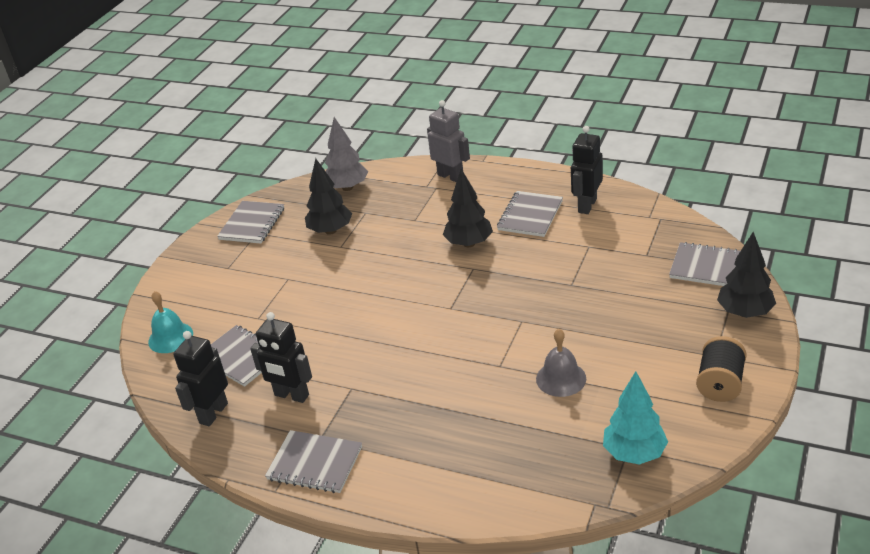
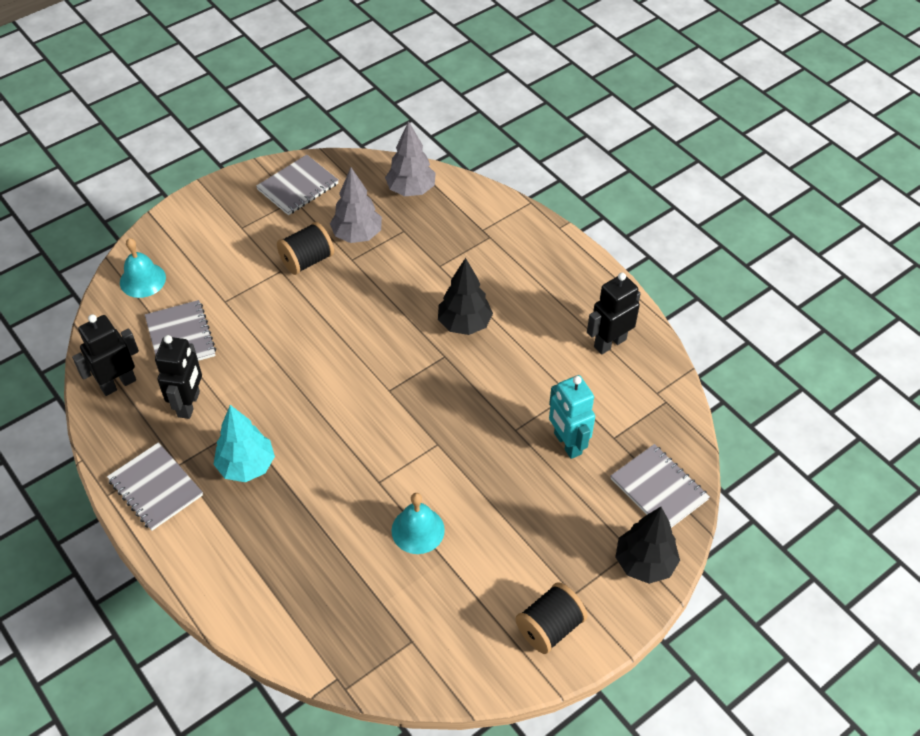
camera: 25 degrees right, 15 degrees up
(291, 395) = (189, 404): black robot -> black robot turned 135 degrees counterclockwise
(304, 263) = (307, 260): none -> black spool
(331, 231) = (357, 235): black tree -> grey tree
(451, 176) = (514, 230): grey robot -> none
(530, 216) = (546, 324): grey notebook -> none
(561, 378) = (418, 530): grey bell -> turquoise bell
(617, 274) = (567, 444): none -> turquoise robot
(634, 453) = (412, 650): turquoise tree -> turquoise tree (246, 466)

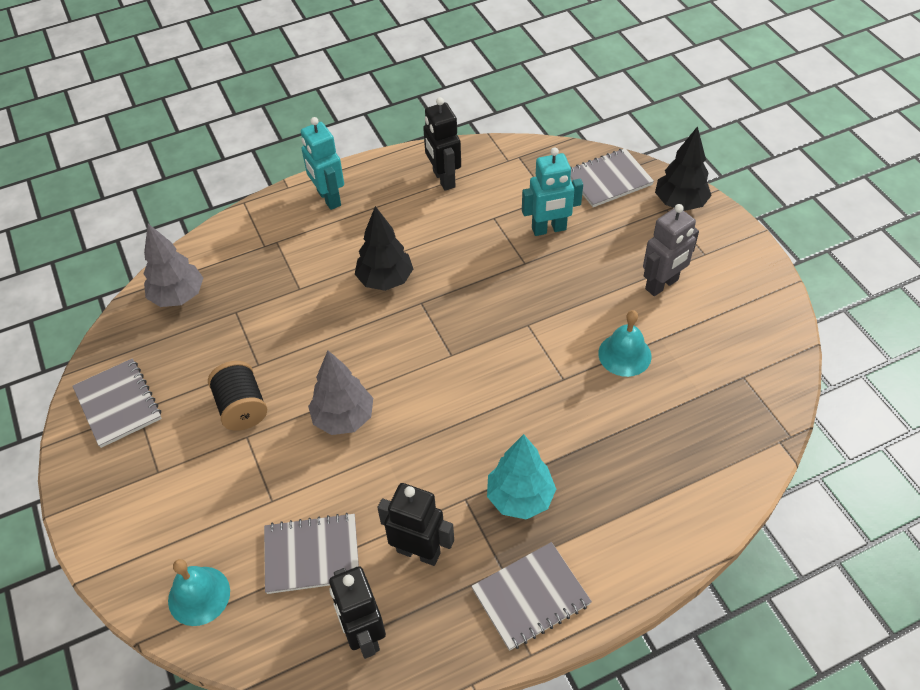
camera: 75 degrees left, 0 degrees up
(357, 235) = (224, 354): grey tree -> grey tree (344, 418)
(517, 555) = (662, 285): none -> grey robot
(549, 627) = (736, 275): black spool -> none
(554, 260) = (328, 198): none -> turquoise robot

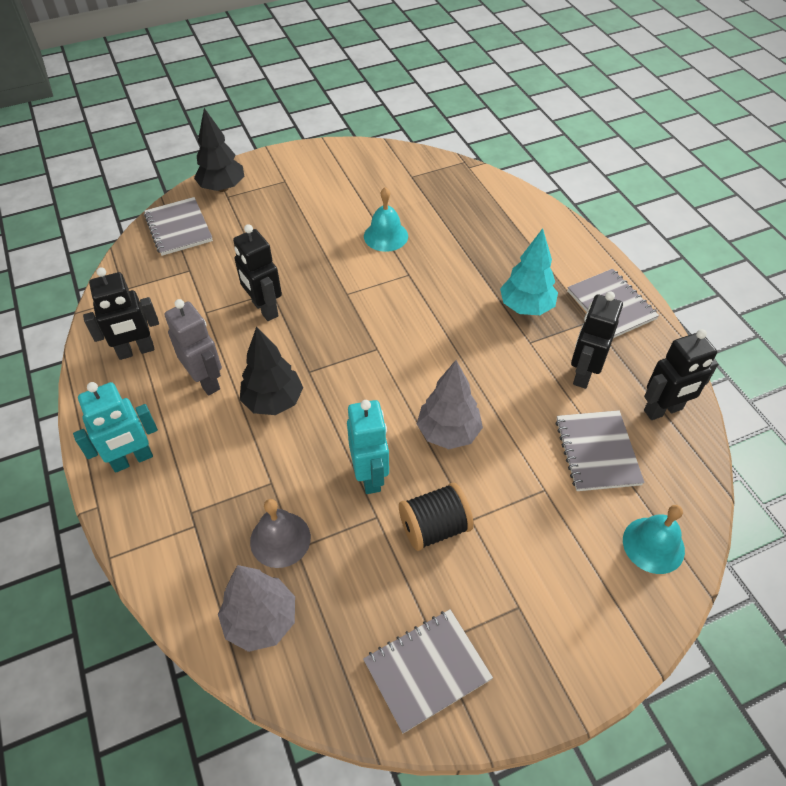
camera: 90 degrees left, 0 degrees up
(245, 300) = (280, 539): none -> grey bell
(500, 260) = (264, 309): none -> black robot
(549, 229) = (232, 272): turquoise robot -> turquoise robot (370, 476)
(662, 285) = (314, 208): grey robot -> grey robot (206, 380)

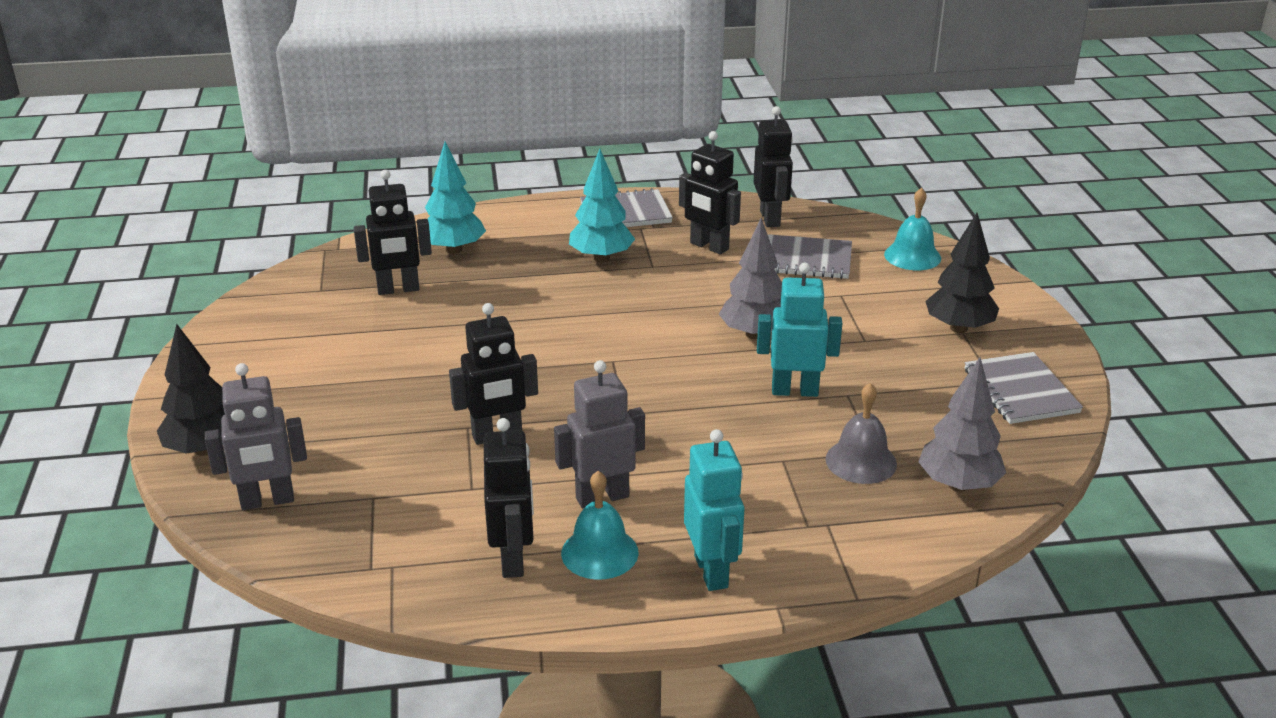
camera: 75 degrees left, 20 degrees down
(178, 228) = (267, 501): grey notebook -> grey robot
(273, 401) = (661, 445): black tree -> black tree (959, 328)
(386, 236) = (422, 325): turquoise bell -> turquoise bell (599, 552)
(427, 211) = (398, 289): none -> black robot
(434, 527) = (869, 362): black spool -> none
(496, 222) = (454, 250): none -> turquoise tree

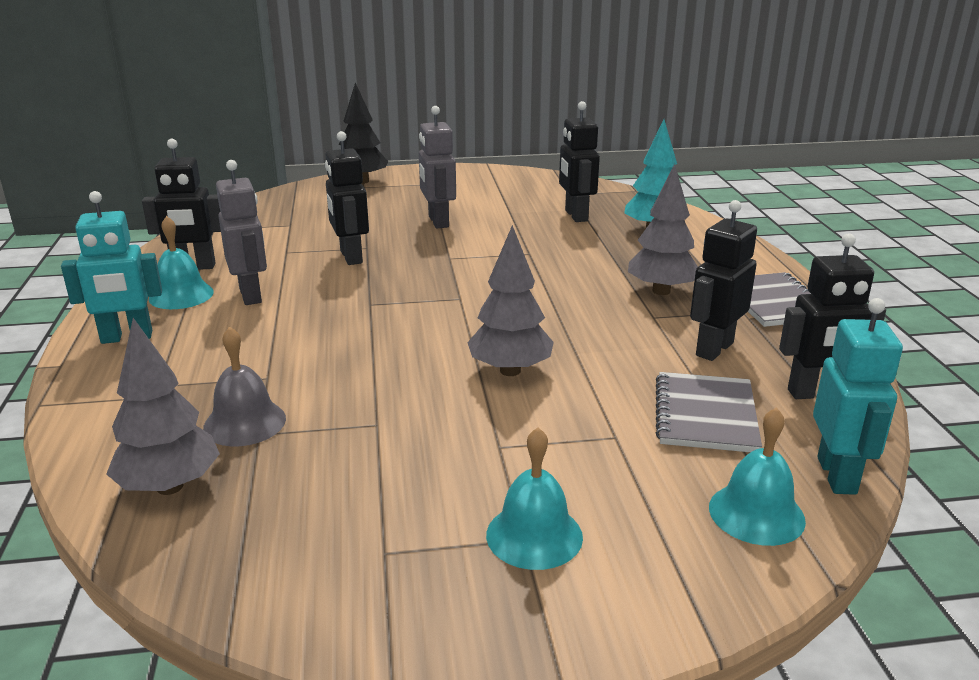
camera: 90 degrees right, 5 degrees down
(267, 501) = (299, 199): grey robot -> grey robot (438, 222)
(601, 258) = (661, 291): turquoise tree -> grey tree
(794, 391) = (390, 390): turquoise robot -> turquoise robot (837, 475)
(959, 328) = (534, 535): black tree -> turquoise bell
(1020, 391) = (355, 575): grey notebook -> none

